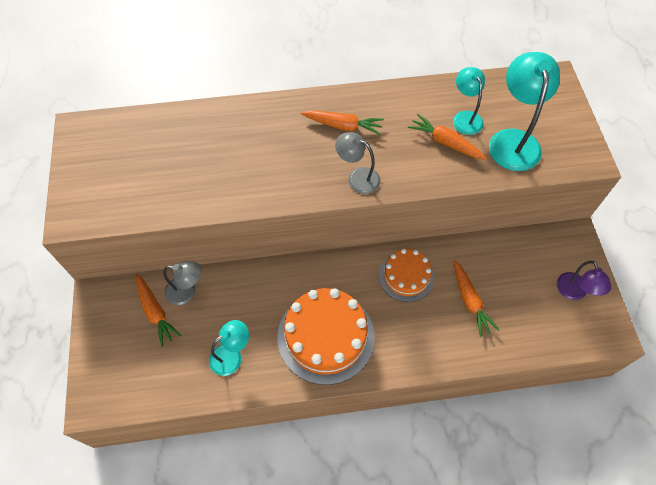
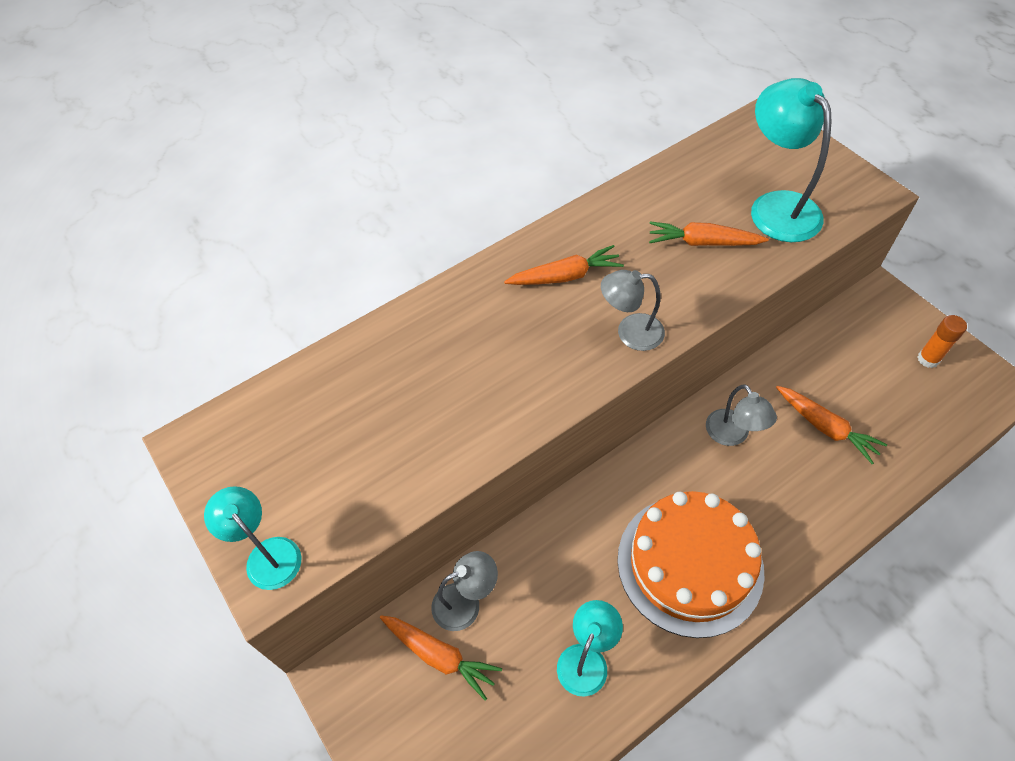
camera: 25 degrees left, 5 degrees down
(406, 276) = (732, 435): orange cake -> grey lamp
(465, 117) = (703, 203): turquoise lamp -> turquoise lamp (267, 554)
(574, 292) = (928, 359): purple lamp -> orange glue stick

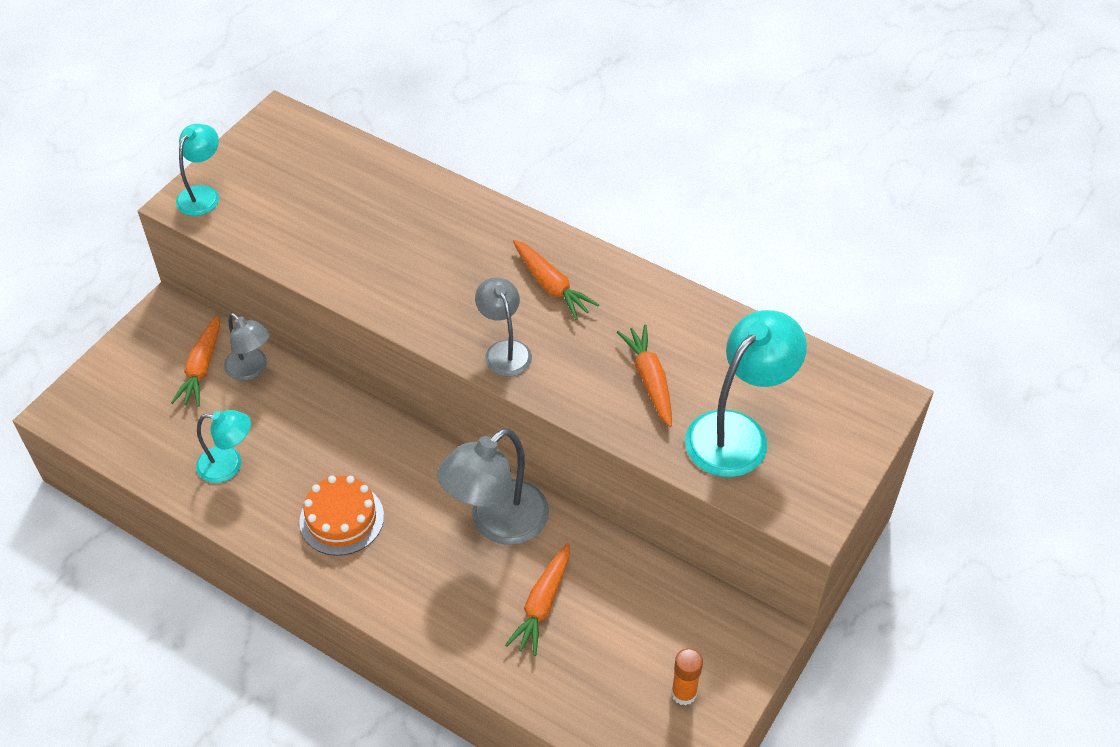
camera: 65 degrees right, 5 degrees down
(689, 564) = (341, 519): orange cake -> orange cake, size x0.60
(732, 435) = (497, 523): grey lamp -> grey lamp, size x1.67

